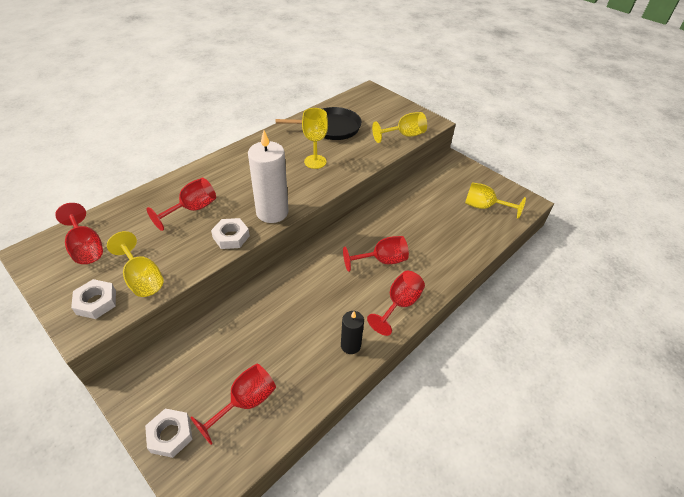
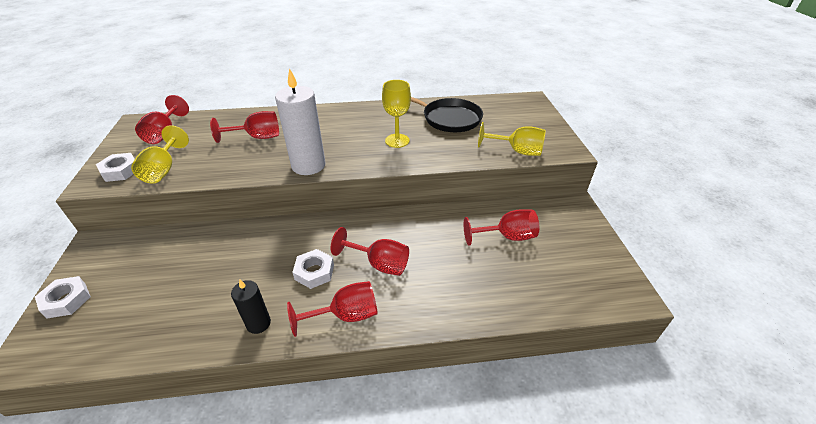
camera: 40 degrees right, 5 degrees down
(231, 237) = (254, 169): white nut -> white nut (314, 272)
(245, 402) = (132, 312): red goblet -> red goblet (507, 237)
(484, 207) = (560, 271): yellow goblet -> none

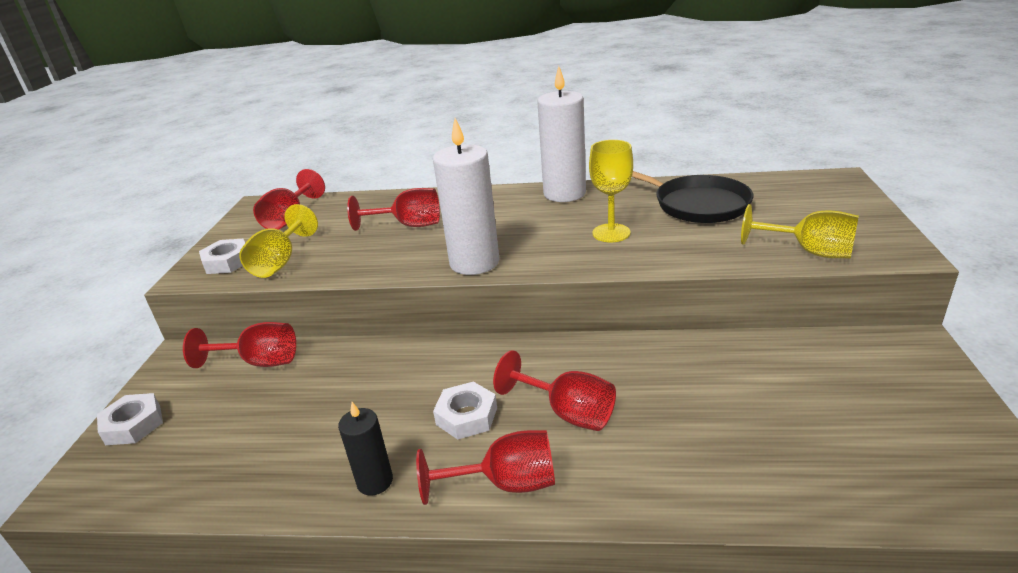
camera: 15 degrees right, 10 degrees down
(363, 111) = (564, 193): none -> white candle
(507, 237) = (788, 387): red goblet -> red goblet (259, 362)

